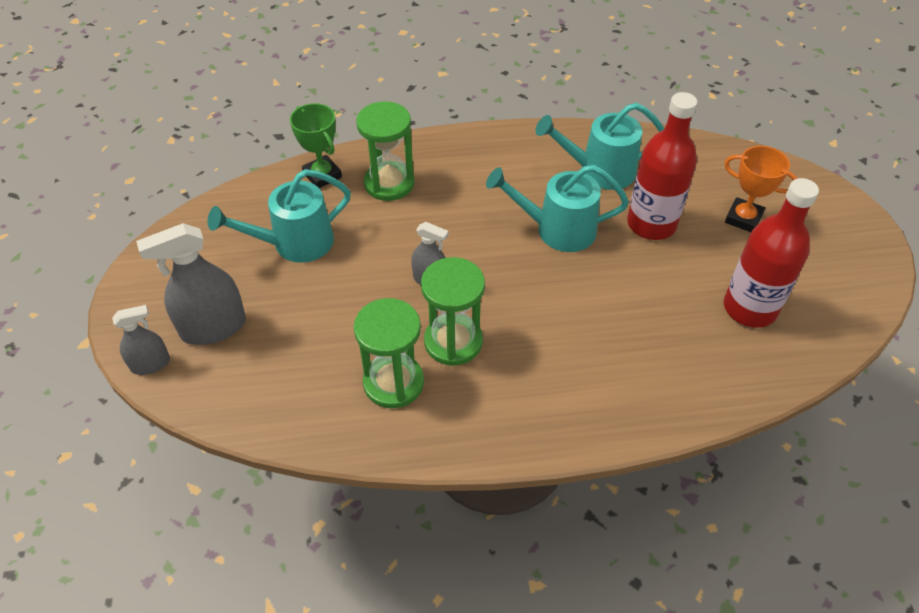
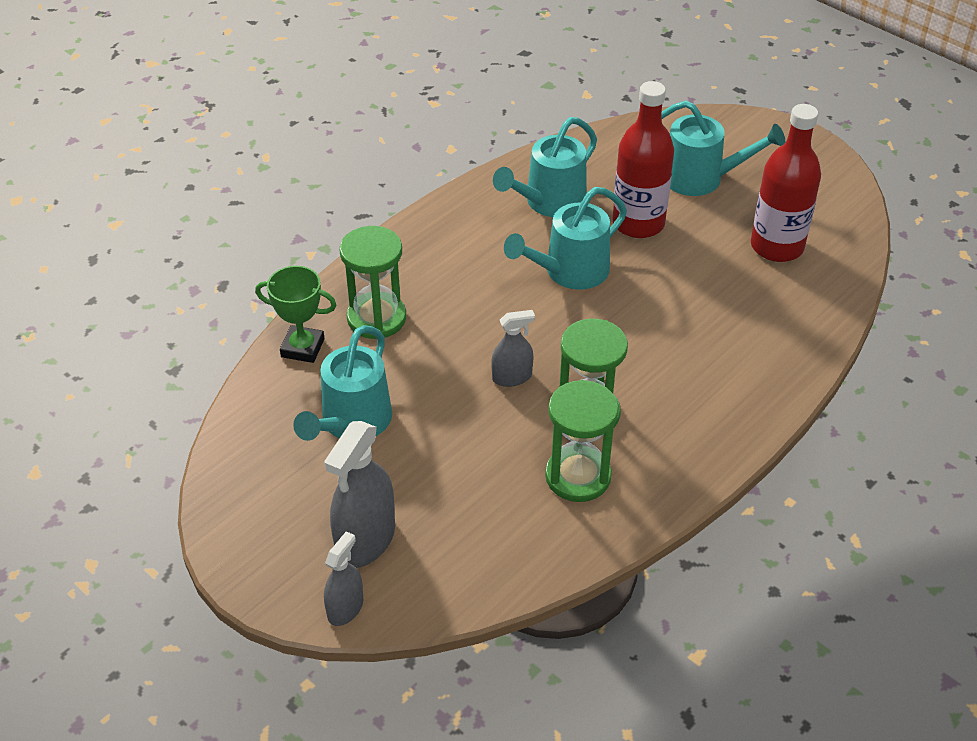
camera: 40 degrees left, 5 degrees down
(743, 218) = (701, 178): orange trophy -> turquoise watering can

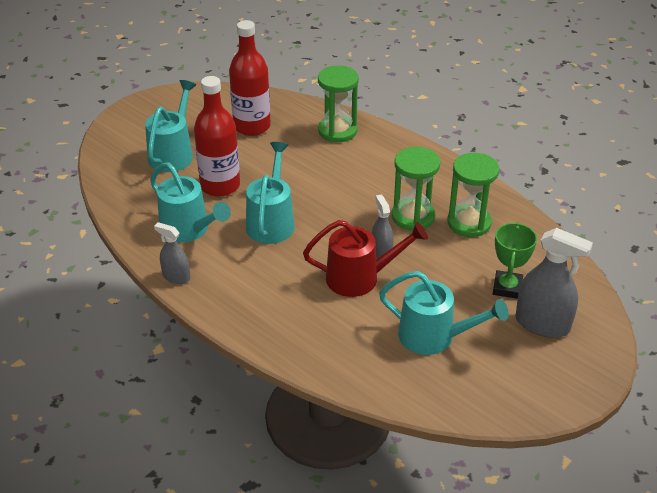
camera: 90 degrees left, 5 degrees down
(302, 348) = (355, 372): green trophy -> green trophy (507, 287)
(345, 608) = (601, 332): grey spray bottle -> grey spray bottle (176, 276)
(376, 318) = (320, 327): green hourglass -> green hourglass (337, 131)
(461, 355) = (360, 278): none -> red watering can
(569, 272) = (271, 221): turquoise watering can -> turquoise watering can turned 135 degrees counterclockwise

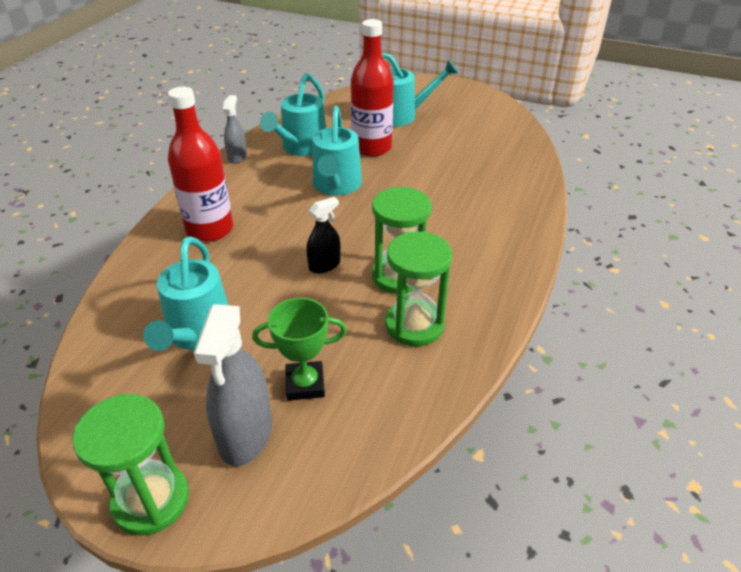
camera: 70 degrees right, 0 degrees up
(252, 126) = (474, 142): red bottle -> red bottle (210, 229)
(271, 221) = (336, 186): turquoise watering can -> turquoise watering can turned 105 degrees clockwise
(337, 131) = (511, 192): green hourglass -> green hourglass (151, 500)
(360, 278) = (276, 259): red watering can -> none
(381, 252) = (324, 265): grey spray bottle -> black spray bottle

